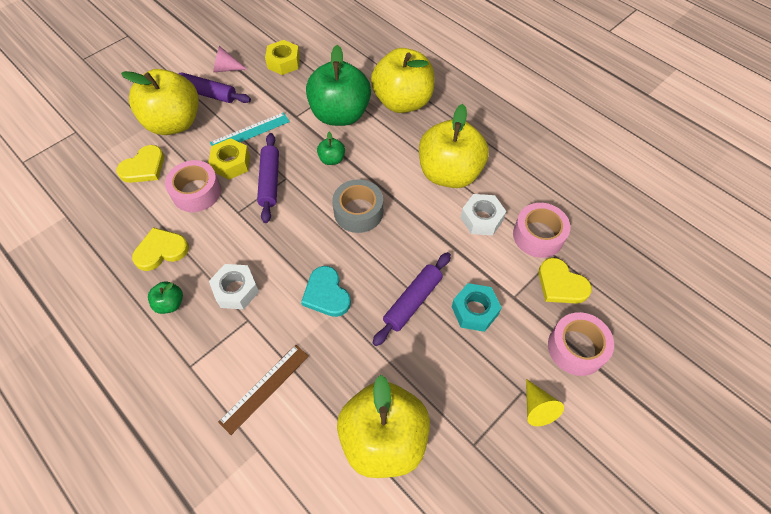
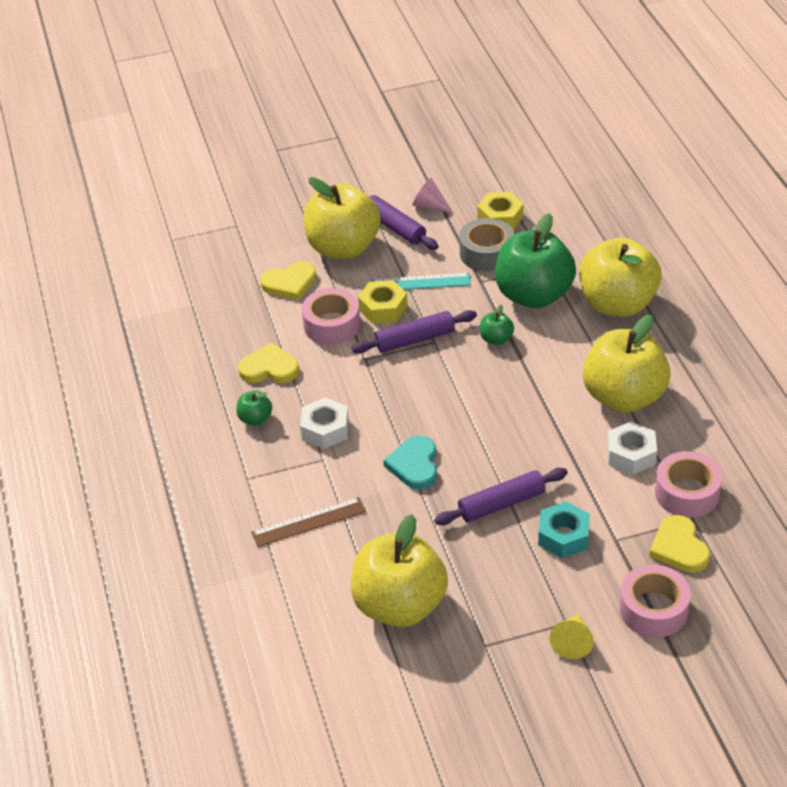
camera: 30 degrees right, 15 degrees down
(270, 181) = (415, 339): purple rolling pin -> purple rolling pin turned 45 degrees clockwise
(358, 212) = (494, 401): grey tape -> grey tape (486, 253)

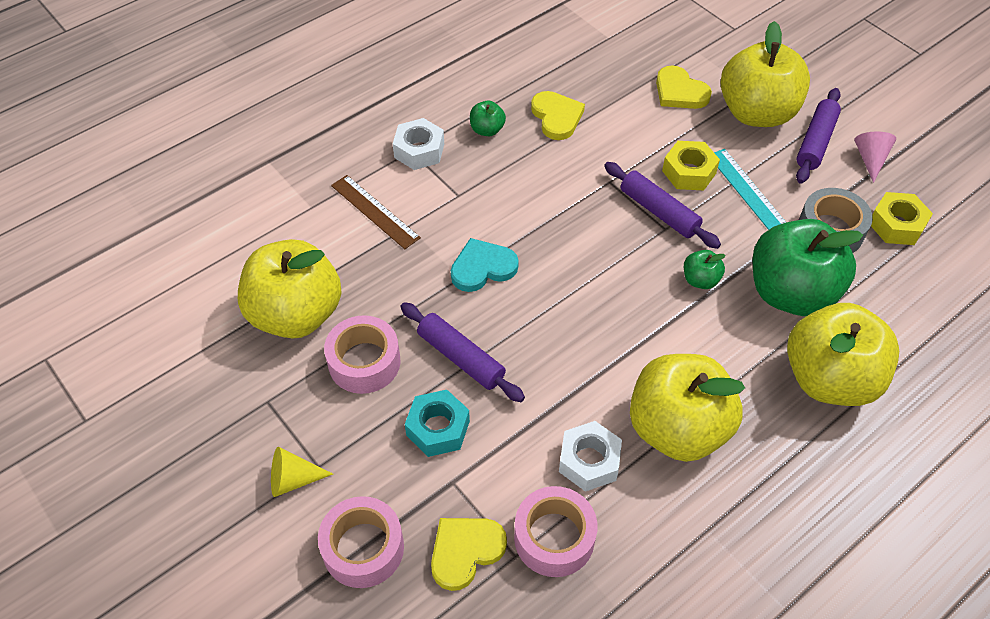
camera: 65 degrees right, 10 degrees up
(325, 429) = (497, 184): white nut -> white nut (419, 150)
(332, 325) = (641, 141): pink tape -> pink tape (364, 362)

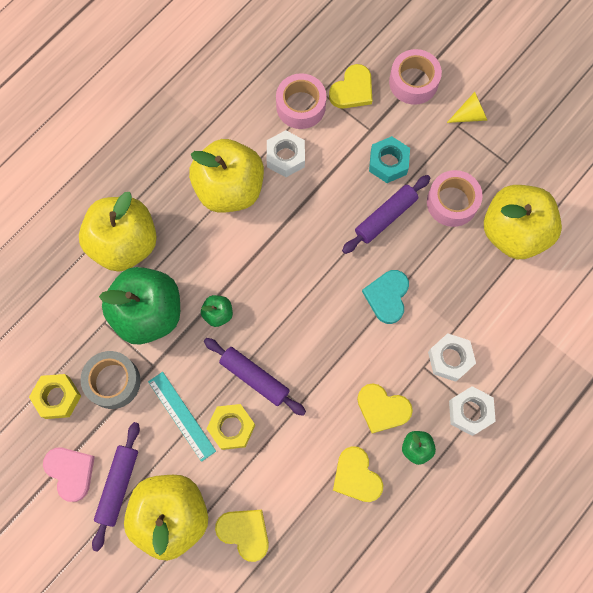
camera: 170 degrees right, 20 degrees up
(374, 211) = (487, 337): brown ruler -> none
(425, 198) = (450, 359): none -> white nut
(461, 358) = (385, 217): purple rolling pin -> purple rolling pin turned 75 degrees counterclockwise
(482, 268) = (387, 296): turquoise heart -> turquoise heart turned 135 degrees clockwise
(515, 166) = (382, 408): none -> yellow heart
(870, 159) = (71, 472): pink cone -> pink heart

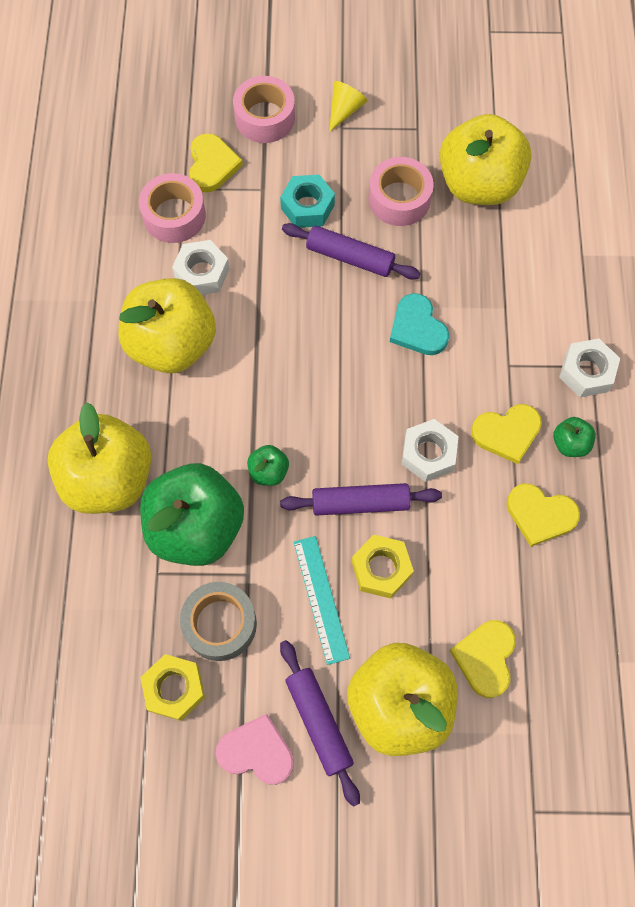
camera: 40 degrees left, 5 degrees down
(182, 416) = (321, 599): turquoise ruler -> turquoise ruler turned 60 degrees clockwise
(244, 532) = (485, 658): yellow heart -> yellow heart turned 75 degrees counterclockwise
(385, 217) = (350, 257): purple rolling pin -> purple rolling pin turned 75 degrees counterclockwise
(450, 359) = (525, 339): white nut -> white nut (428, 454)

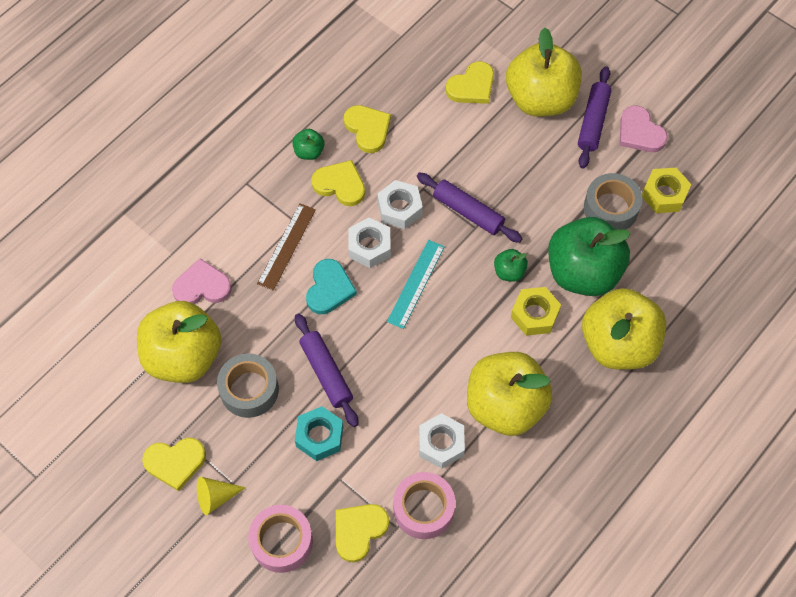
camera: 140 degrees left, 5 degrees down
(321, 599) = (538, 179): turquoise ruler -> turquoise ruler (415, 283)
(381, 569) = (489, 169): yellow nut -> yellow nut (534, 315)
(399, 199) = (249, 390): pink tape -> grey tape
(400, 110) = (175, 462): none -> yellow heart
(493, 336) = (287, 246): none -> brown ruler
(526, 247) = (202, 286): none -> pink heart
(586, 372) = (253, 182): white nut -> white nut (369, 246)

